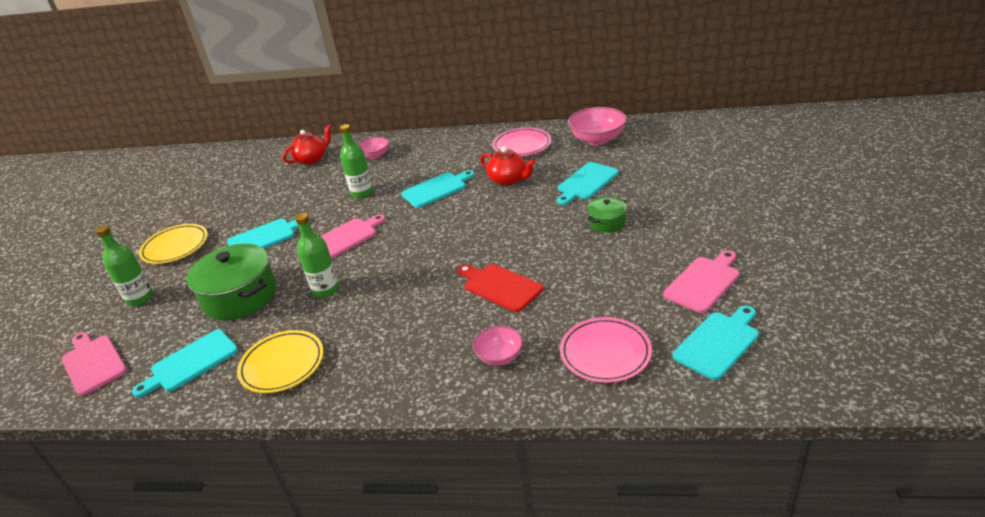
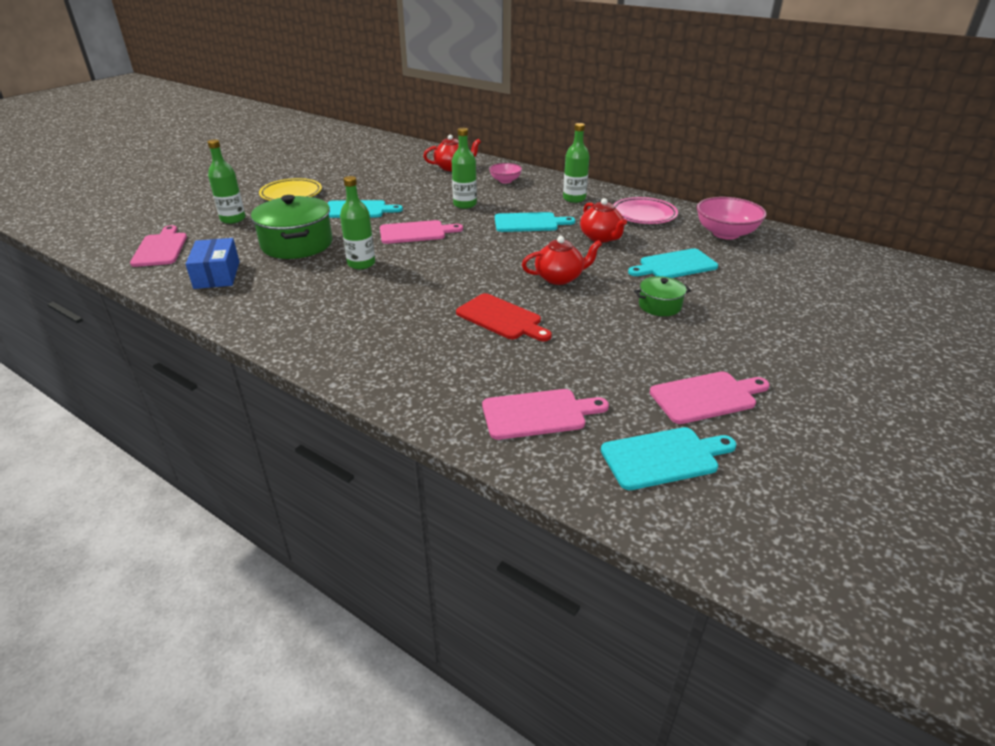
camera: 25 degrees right, 0 degrees up
(190, 363) = (217, 275): turquoise cutting board -> blue box
(282, 365) = (273, 303): yellow plate -> none
(452, 151) = (574, 198): none -> green bottle
(499, 356) = (441, 373): pink bowl -> none
(500, 286) = (501, 318): red cutting board -> red cutting board turned 150 degrees clockwise
(510, 230) = (559, 278): none -> red teapot
(605, 353) = (538, 414): pink plate -> pink cutting board

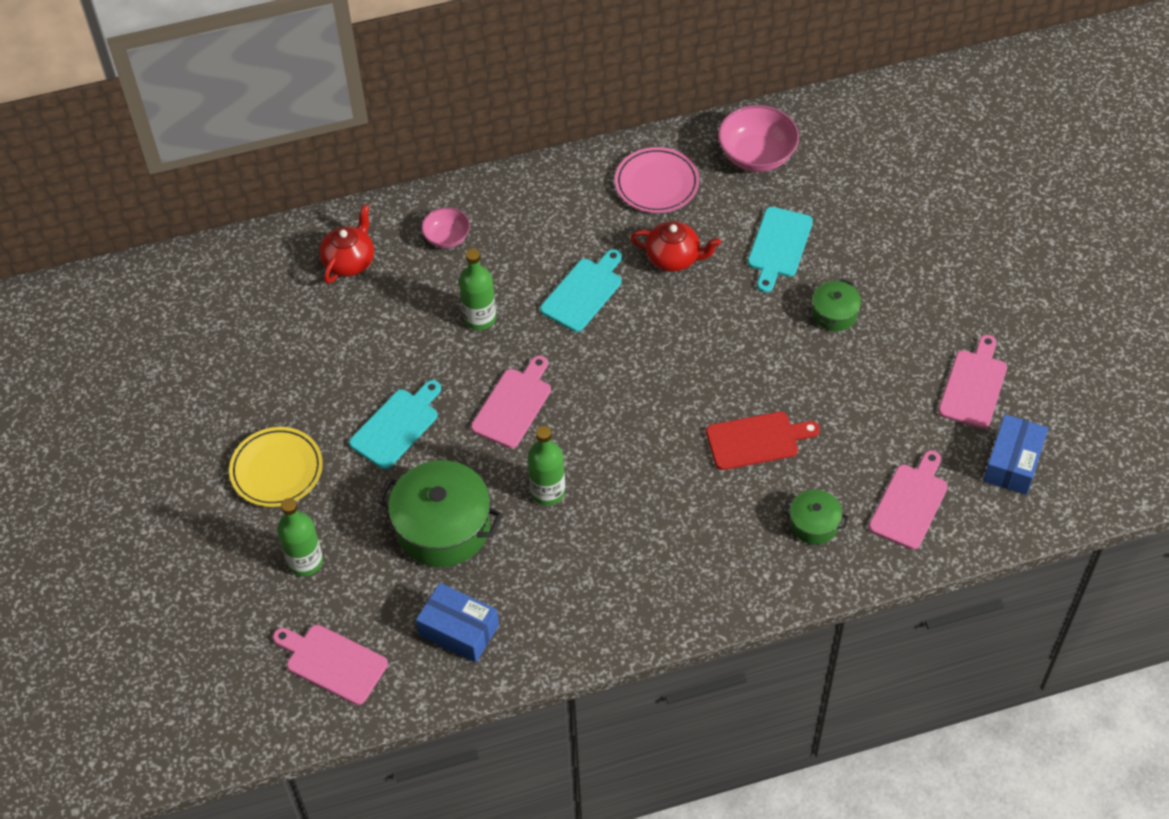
camera: 50 degrees left, 20 degrees up
(455, 373) = (814, 524): none -> green pot
(559, 278) = (723, 349): red teapot -> none
(574, 198) = (560, 211): green bottle -> none
(664, 457) = (1012, 463): turquoise cutting board -> blue box

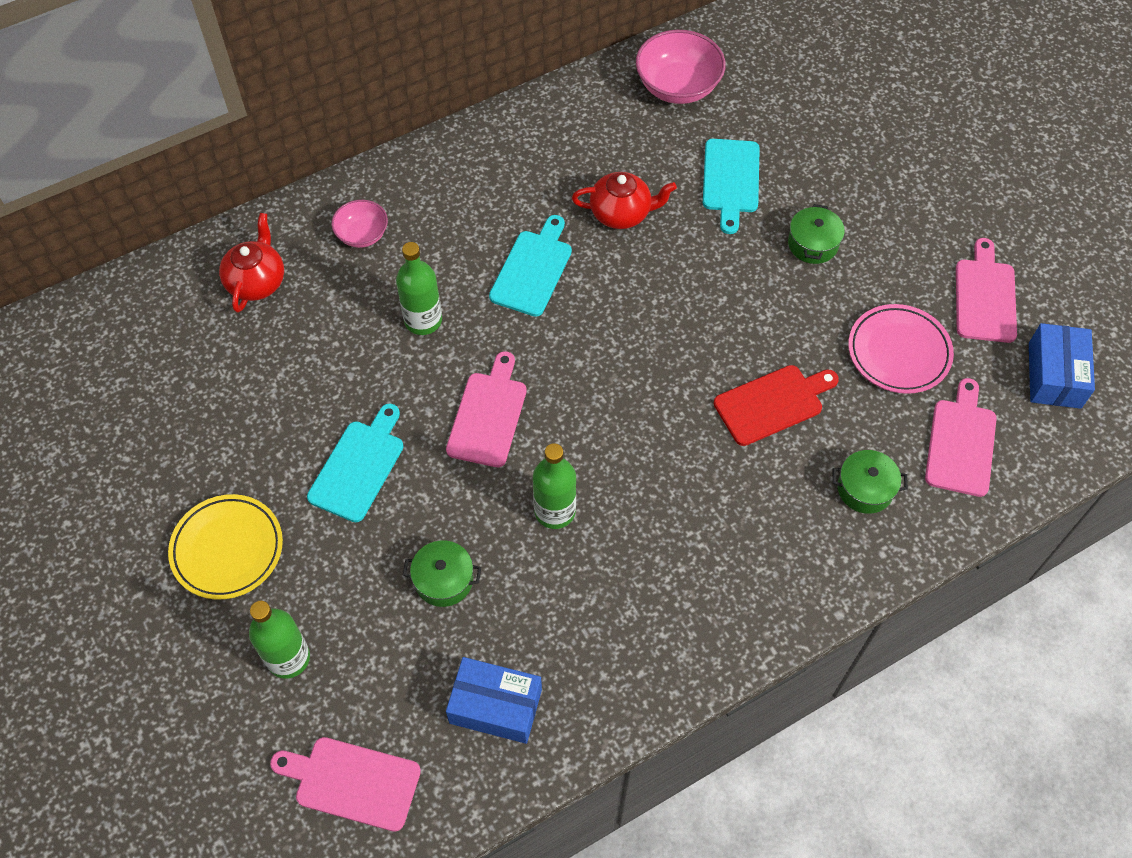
camera: 15 degrees left, 5 degrees up
(443, 527) = (444, 580): green pot -> green pot, size x0.52
(657, 184) = (579, 135): pink plate -> pink plate (898, 352)

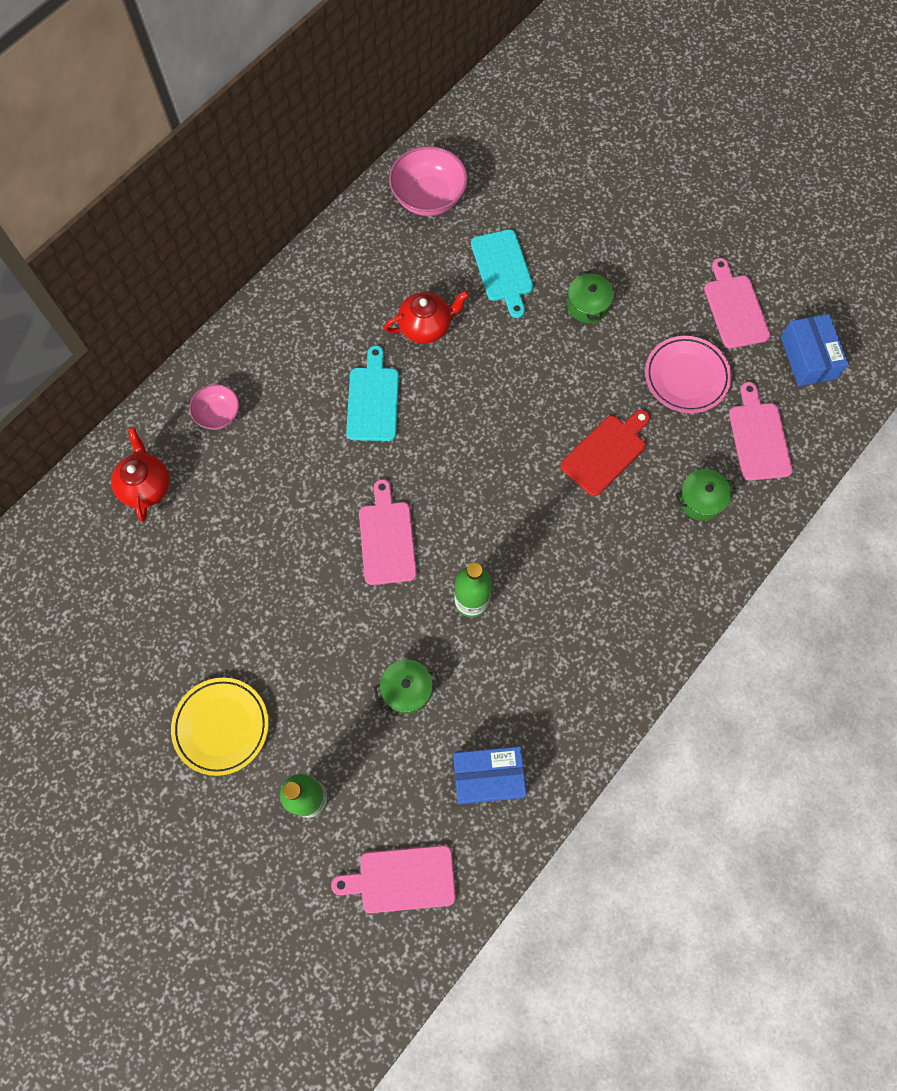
camera: 20 degrees left, 10 degrees up
(359, 466) = (299, 618): turquoise cutting board -> none
(423, 320) = (301, 474): green bottle -> none

